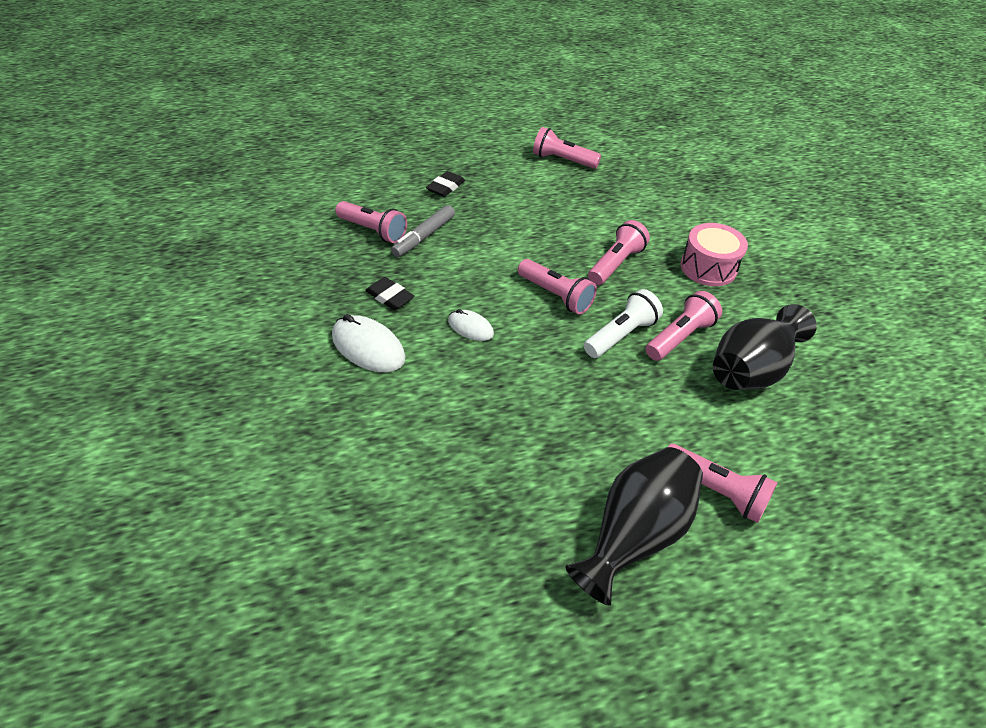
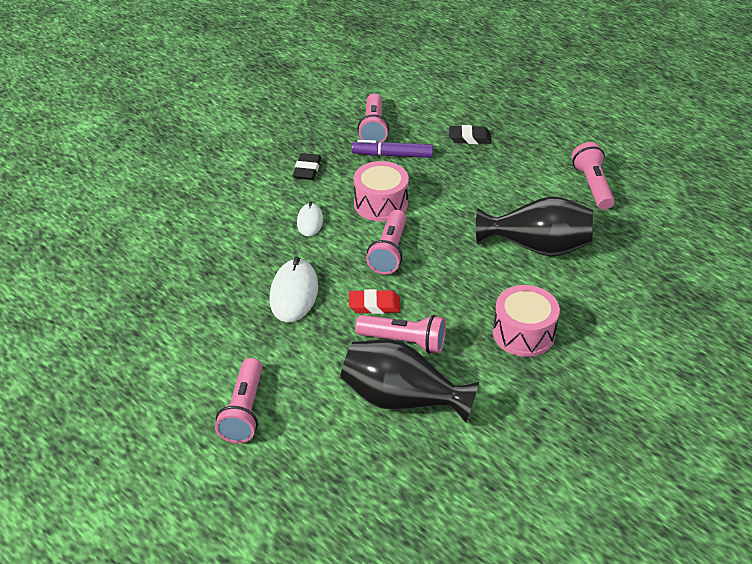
camera: 60 degrees right, 5 degrees down
(368, 347) = (247, 183): white mouse -> white mouse (294, 293)
(424, 237) = (392, 155): grey marker -> purple marker
(486, 272) = (381, 204): none -> pink drum
(615, 264) = (467, 272): pink flashlight -> none
(621, 335) = (374, 305): white flashlight -> red eraser
(634, 533) = (174, 377): black vase -> black vase (537, 247)

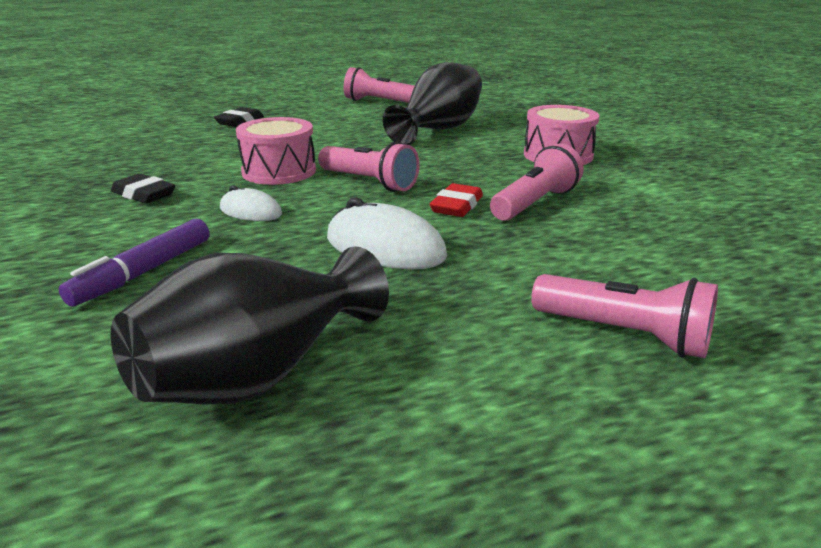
camera: 65 degrees left, 15 degrees down
(373, 128) = (140, 151): pink flashlight -> none
(392, 155) = (204, 152): purple marker -> purple marker (144, 272)
(401, 399) = (636, 222): black vase -> black vase (259, 373)

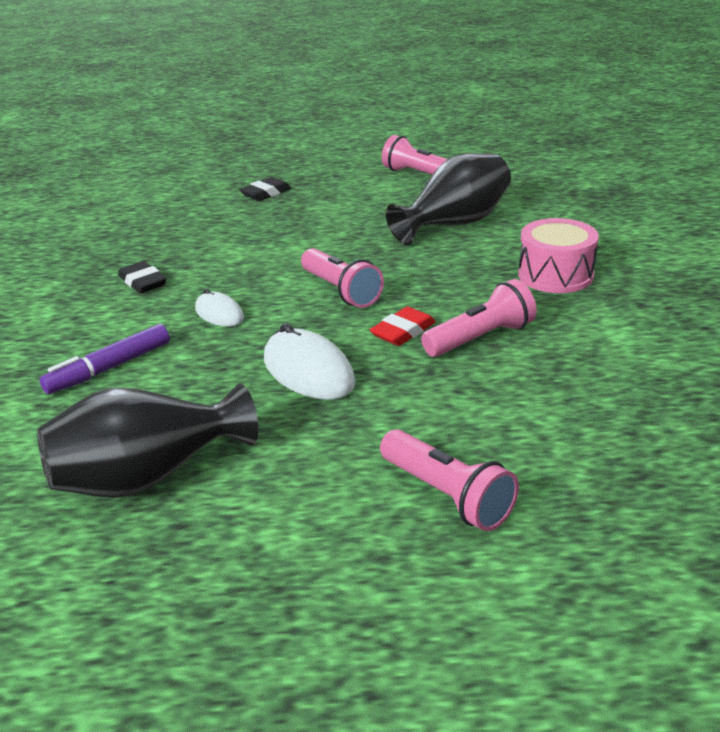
camera: 20 degrees right, 5 degrees up
(279, 171) = (267, 266): pink drum -> none

